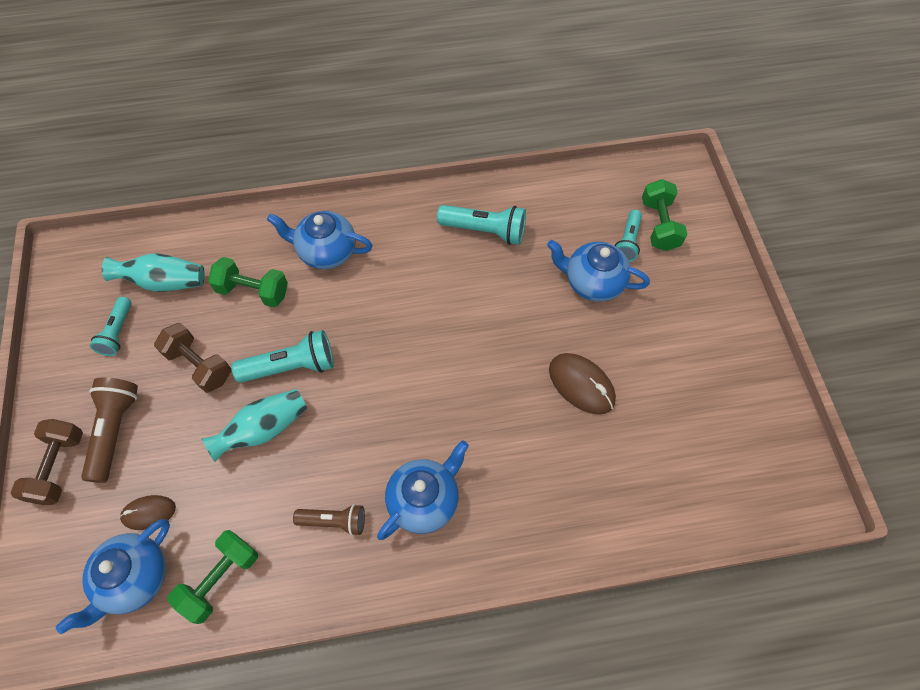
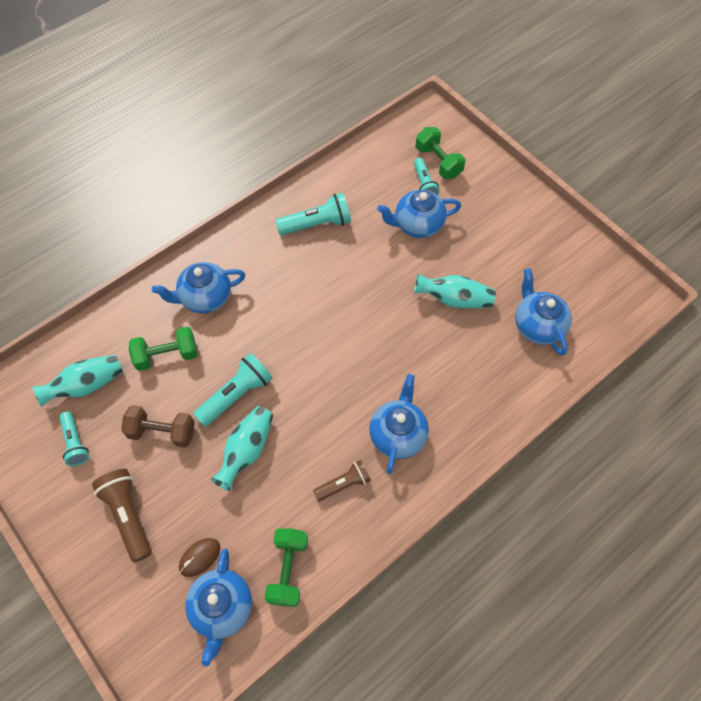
camera: 30 degrees left, 0 degrees up
(58, 467) = (101, 567): brown dumbbell -> none
(581, 385) = (454, 299): brown mouse -> turquoise vase
(659, 464) = (537, 325): none -> blue teapot

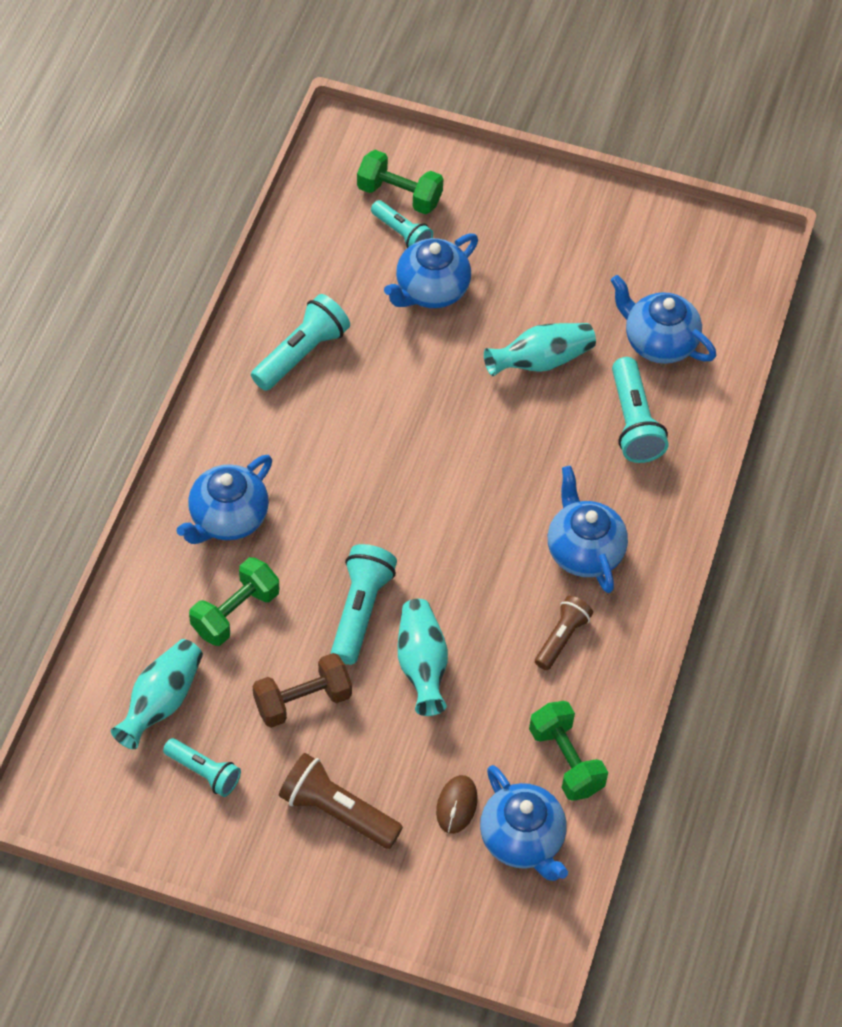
camera: 35 degrees left, 5 degrees down
(487, 368) = (633, 422): none -> turquoise flashlight

